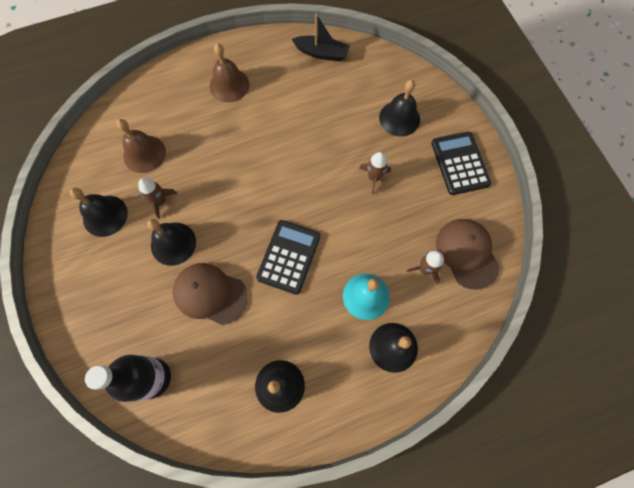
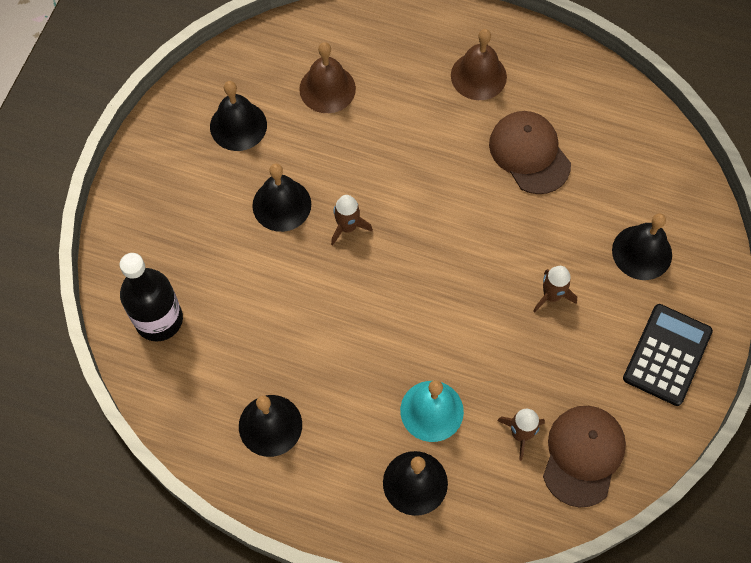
camera: 40 degrees right, 5 degrees down
(160, 201) = (303, 151): brown rocket -> brown rocket (347, 227)
(210, 294) = (276, 283): brown cap -> brown cap (529, 154)
(288, 257) = (386, 308): black calculator -> none
(322, 53) = (617, 112): black boat -> none

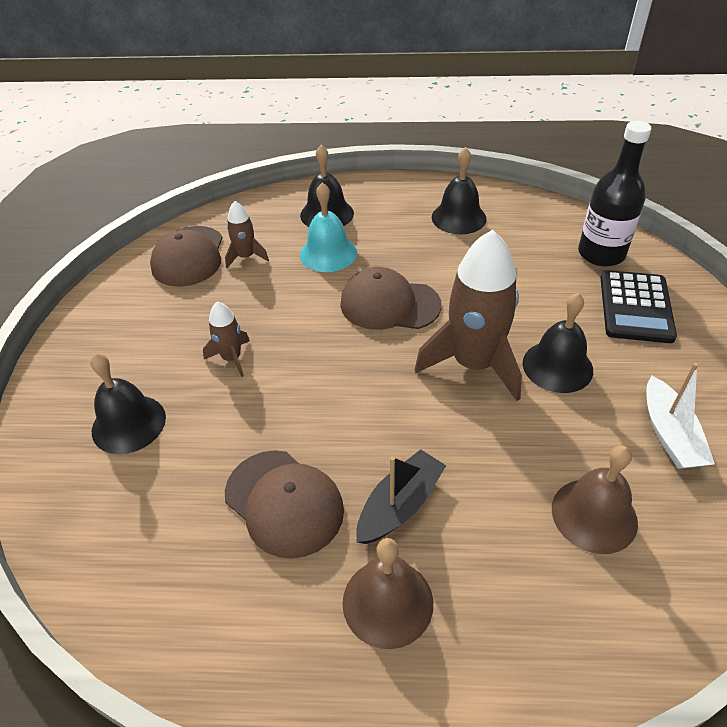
camera: 165 degrees right, 20 degrees down
(238, 125) = (669, 434): black bell -> white boat
(347, 227) = (474, 364): brown rocket -> brown rocket, size x2.08
(393, 317) = (389, 304): none -> brown cap
(451, 130) = (400, 505): none -> black boat
(667, 355) = (106, 339): black calculator -> black calculator (636, 307)

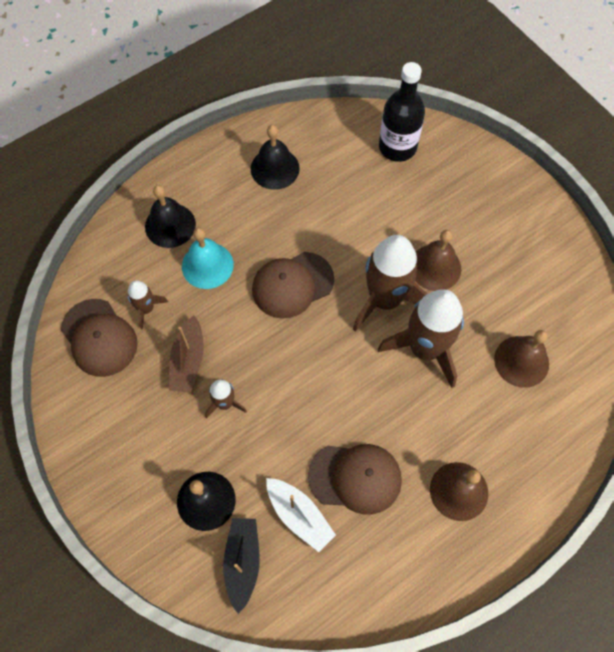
camera: 40 degrees left, 20 degrees up
(237, 309) = (188, 361): none -> brown boat
(400, 505) = (420, 430): black boat -> black boat (242, 562)
(479, 431) = (425, 349): none -> brown rocket
(557, 366) = (435, 267): black bell -> brown bell
(636, 307) = (449, 185): black calculator -> none
(669, 434) = (526, 278): white boat -> white boat (299, 515)

